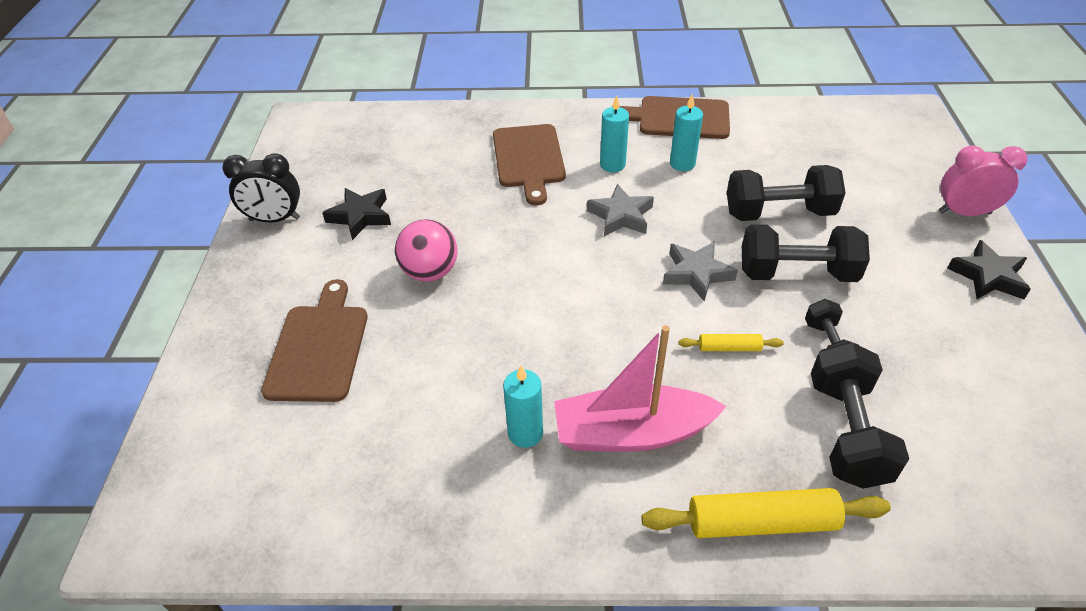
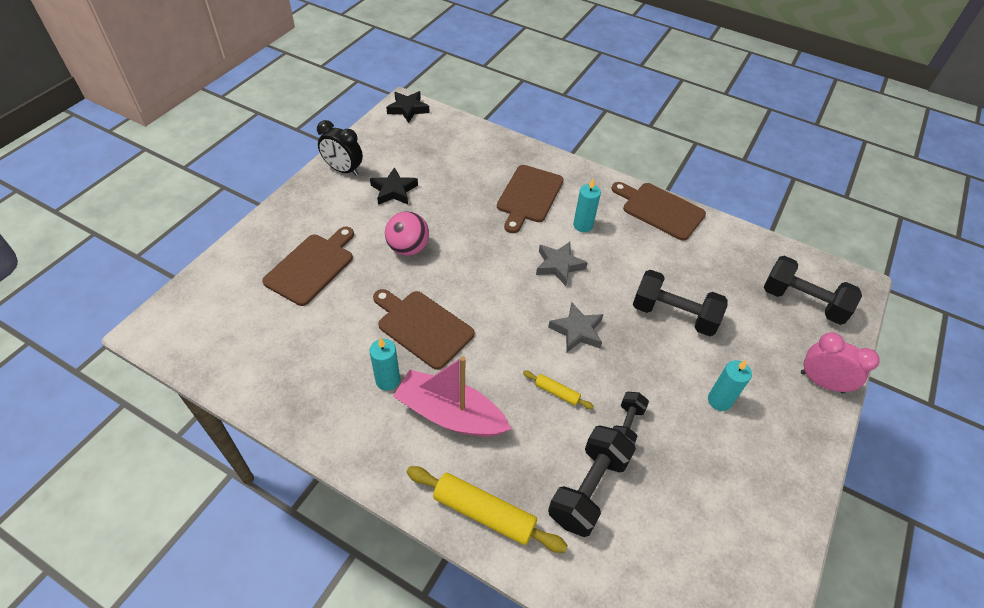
camera: 25 degrees right, 5 degrees up
(518, 351) = (422, 327): none -> brown cutting board
(682, 164) = (633, 246): turquoise candle -> turquoise candle (719, 400)
(797, 273) = (648, 365): black dumbbell -> black dumbbell (802, 302)
(988, 276) = (794, 438): black star -> black star (408, 109)

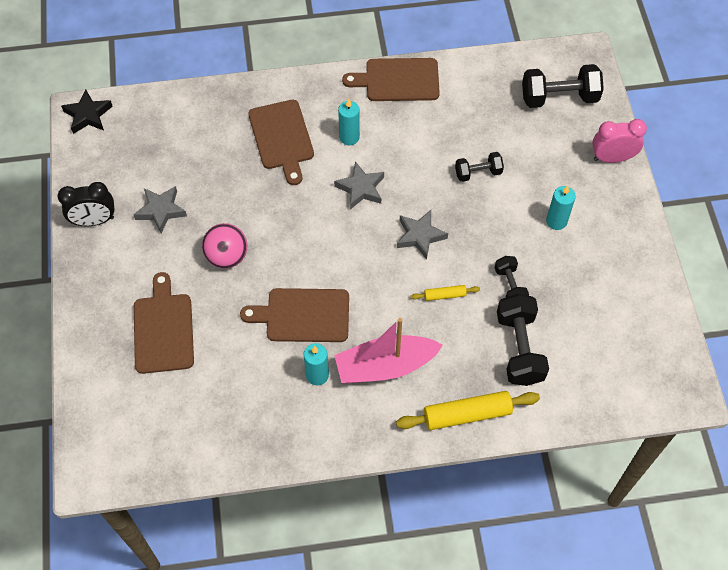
camera: 35 degrees left, 10 degrees up
(394, 190) = (161, 211): black star -> grey star
(673, 315) = (478, 173): black dumbbell -> black dumbbell, size x0.58

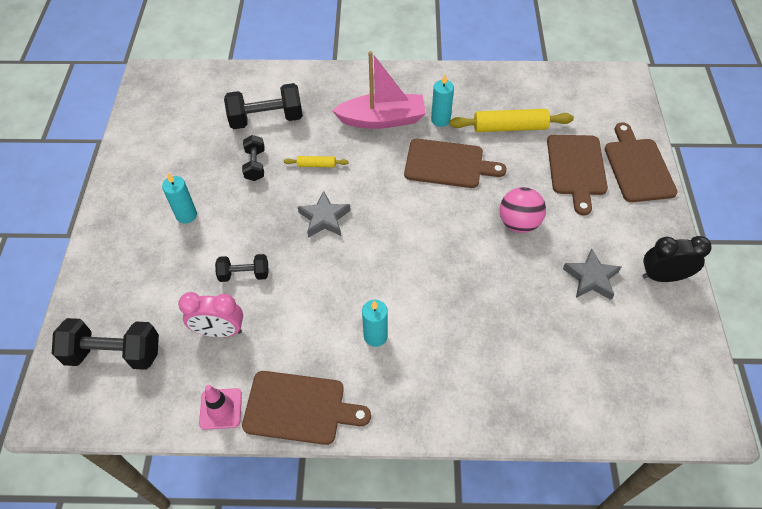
camera: 170 degrees left, 5 degrees down
(88, 115) = (700, 414): black star -> none
(282, 138) = (454, 346): brown cutting board -> brown cutting board (637, 167)
(361, 188) = (373, 274): grey star -> none
(457, 72) = (221, 409): none -> pink traffic cone
(467, 414) = (325, 82): yellow rolling pin -> yellow rolling pin (509, 127)
(519, 348) = (266, 119): black dumbbell -> black dumbbell turned 75 degrees clockwise
(612, 158) = (96, 271): pink clock -> pink clock (220, 331)

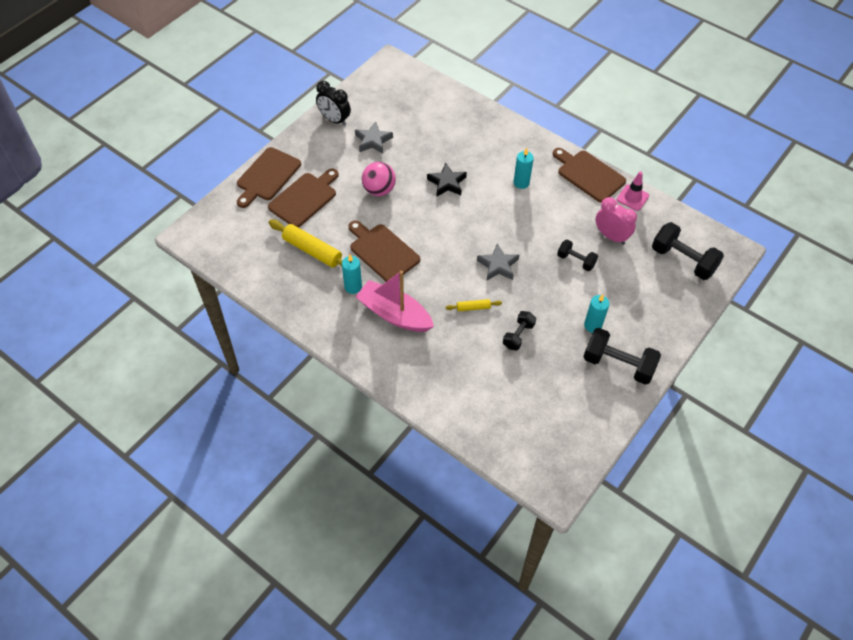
camera: 145 degrees left, 0 degrees up
(266, 119) = (482, 372): black dumbbell -> black dumbbell (618, 364)
(316, 165) = (473, 307): yellow rolling pin -> yellow rolling pin turned 45 degrees counterclockwise
(458, 278) = (447, 183): none -> black star

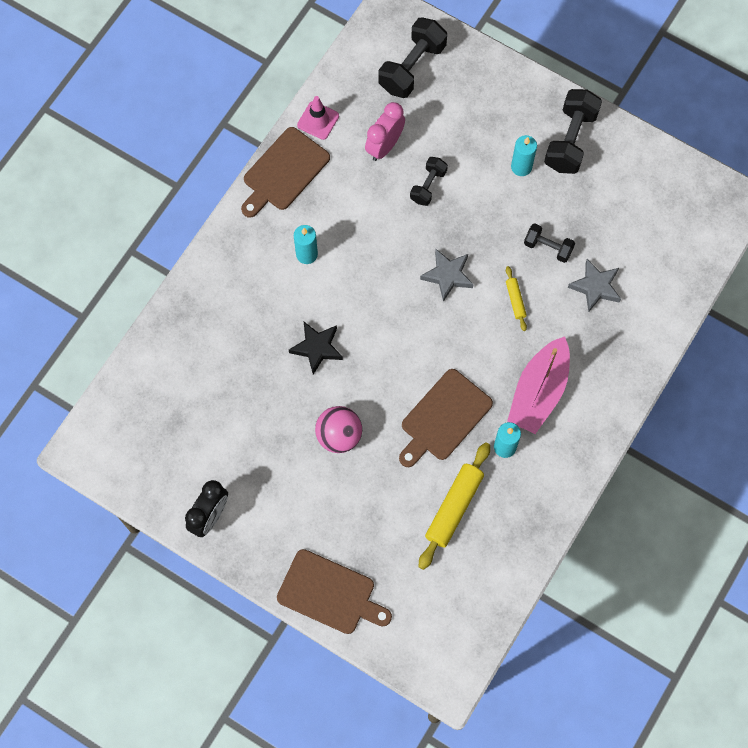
camera: 95 degrees left, 15 degrees up
(304, 198) = (365, 533): brown cutting board -> none
(373, 141) = (247, 455): grey star -> grey star (595, 287)

